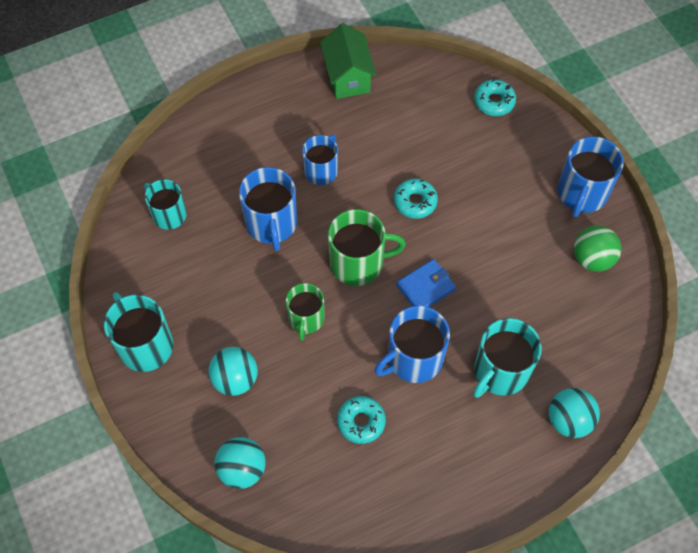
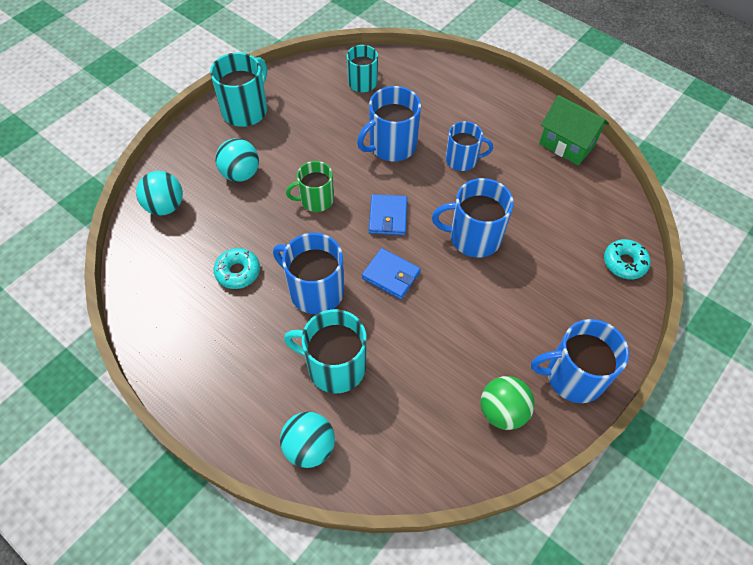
camera: 65 degrees right, 5 degrees down
(347, 77) = (567, 144): green house -> green house turned 75 degrees clockwise
(358, 263) = (388, 217): green mug -> blue wallet
(415, 202) = (473, 237): turquoise donut -> blue mug

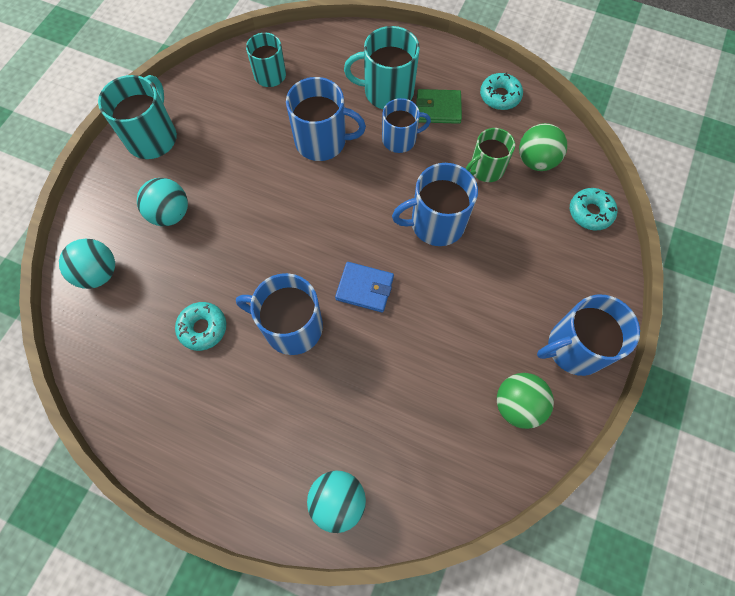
camera: 15 degrees left, 10 degrees up
(316, 200) = (261, 223): green mug -> green mug (486, 169)
(334, 366) = (337, 405): turquoise mug -> turquoise mug (387, 92)
(388, 217) = (342, 223): blue wallet -> none
(391, 146) = (322, 141): blue mug -> blue mug turned 120 degrees counterclockwise
(505, 142) = (438, 109): none -> green wallet
(567, 144) = (500, 96): green house -> turquoise donut
(585, 206) = (536, 161): none -> green ball

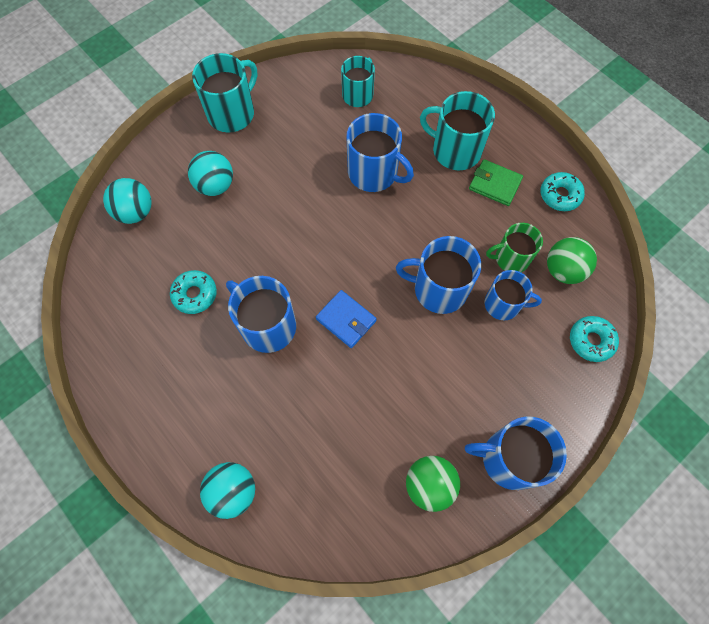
camera: 25 degrees right, 0 degrees up
(400, 139) = (445, 199): blue mug -> blue mug (503, 304)

